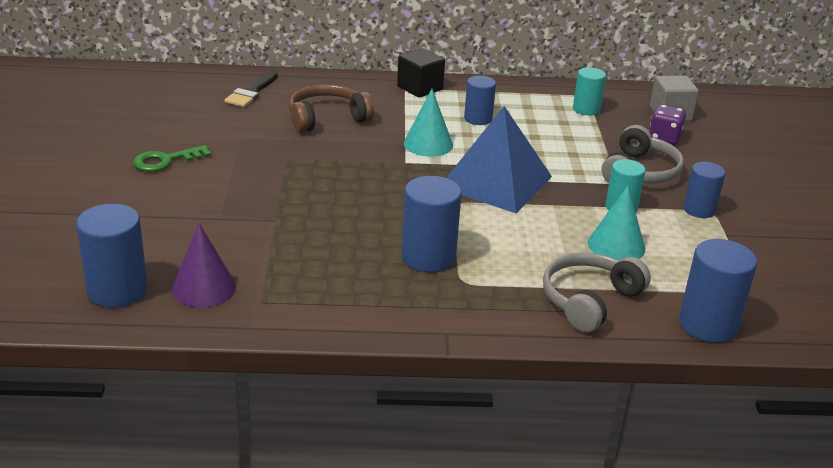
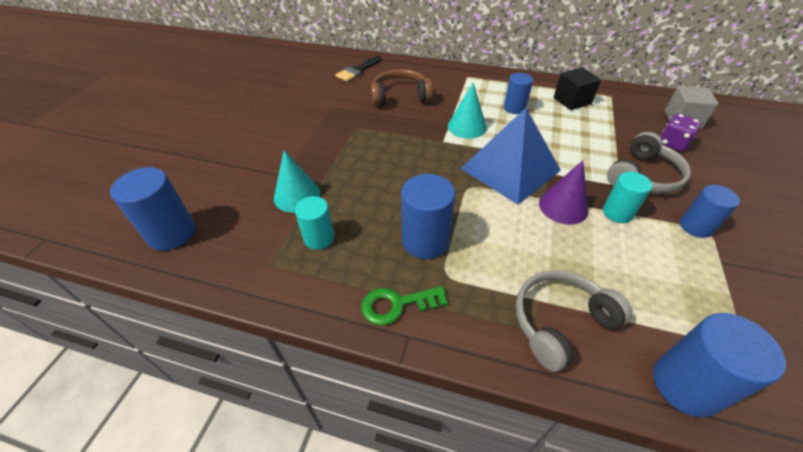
camera: 20 degrees right, 15 degrees up
(165, 161) = (272, 119): green key -> green key (397, 305)
(204, 288) = (234, 242): purple cone -> purple cone (563, 206)
(420, 88) = (478, 77): black cube -> black cube (572, 101)
(586, 109) = (607, 108): turquoise cylinder -> turquoise cylinder (319, 238)
(616, 246) = (603, 257): turquoise cone -> turquoise cone (297, 195)

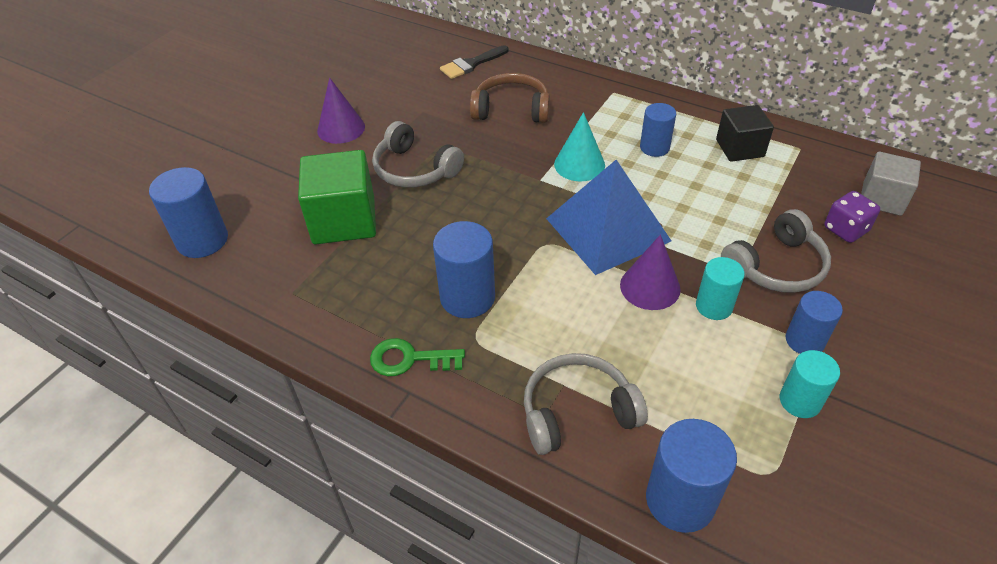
camera: 15 degrees right, 0 degrees up
(271, 126) = (341, 128): none -> purple cone
(297, 195) = (344, 220): turquoise cone -> green cube
(319, 238) = (352, 273): turquoise cylinder -> turquoise cylinder (800, 401)
(342, 147) = (415, 169): none -> grey headphones

